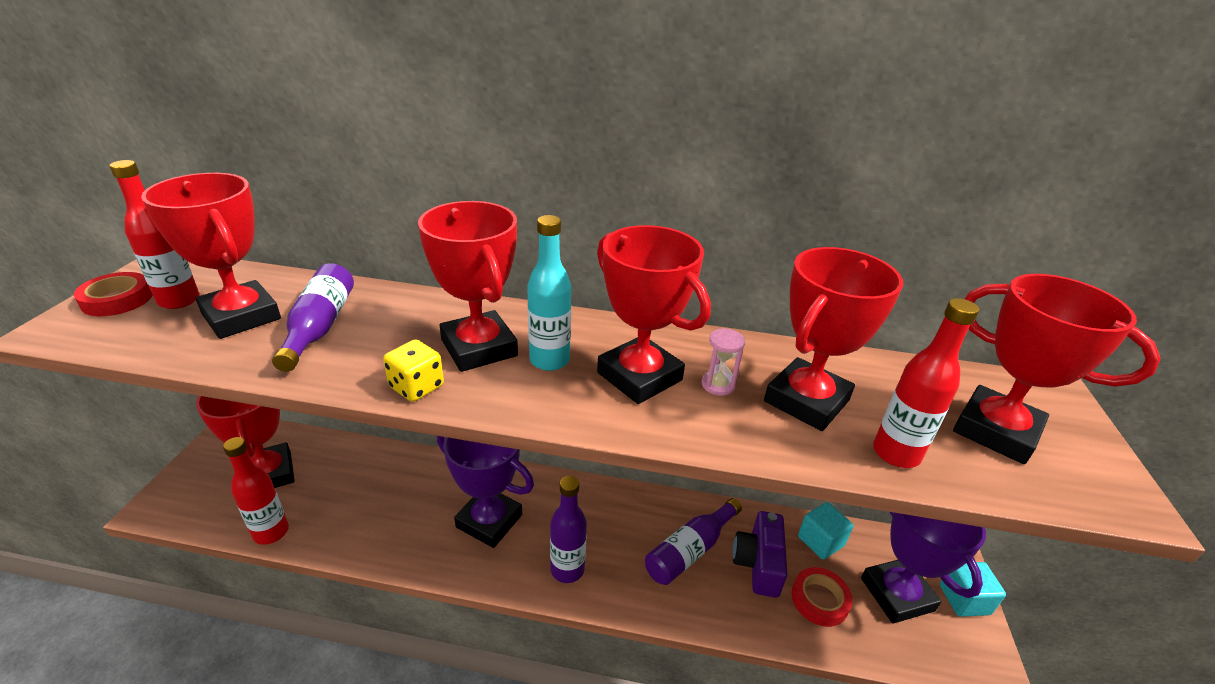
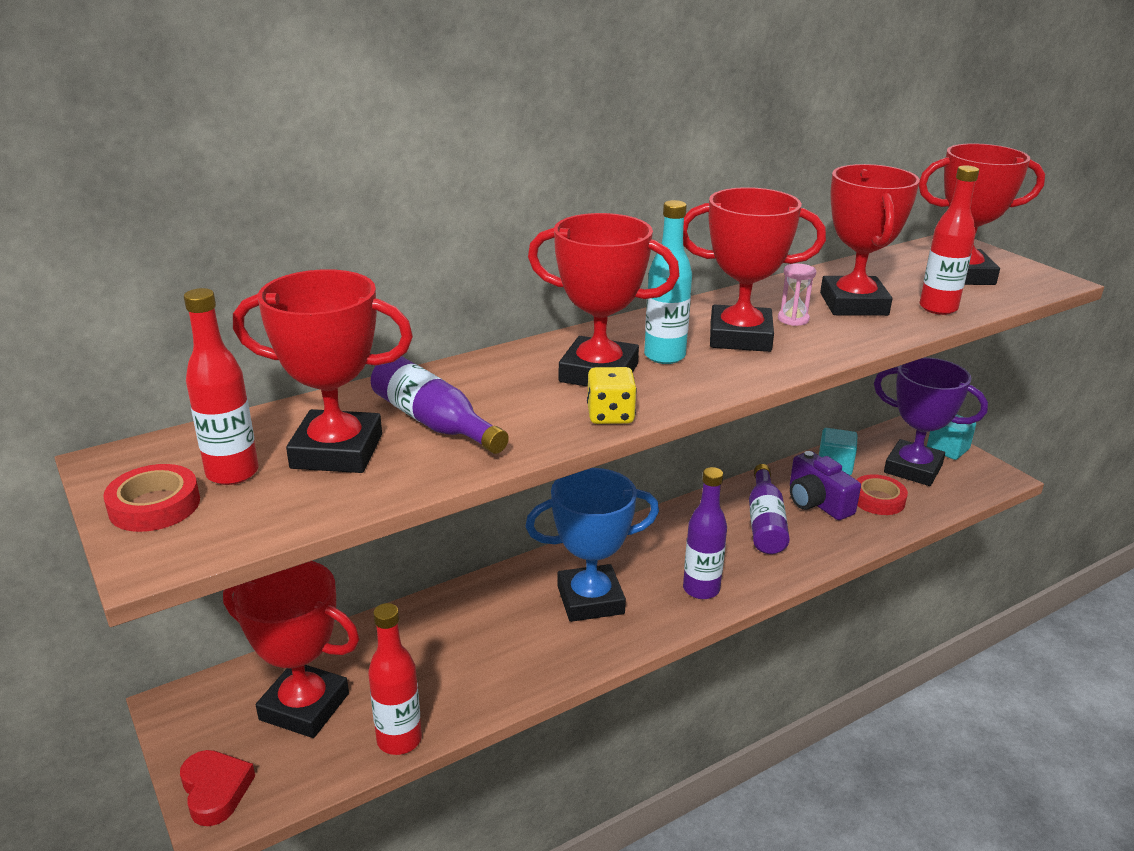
camera: 40 degrees left, 5 degrees down
(173, 492) = (215, 790): none -> red heart
(489, 521) = (590, 600): purple trophy -> blue trophy

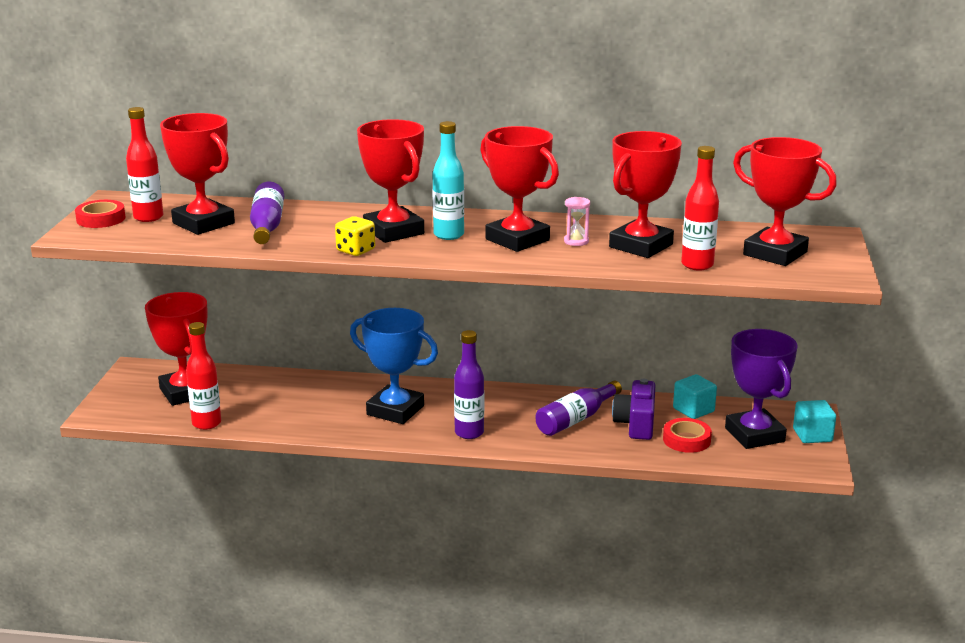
camera: 40 degrees right, 5 degrees down
(215, 790) = (108, 405): red heart -> none

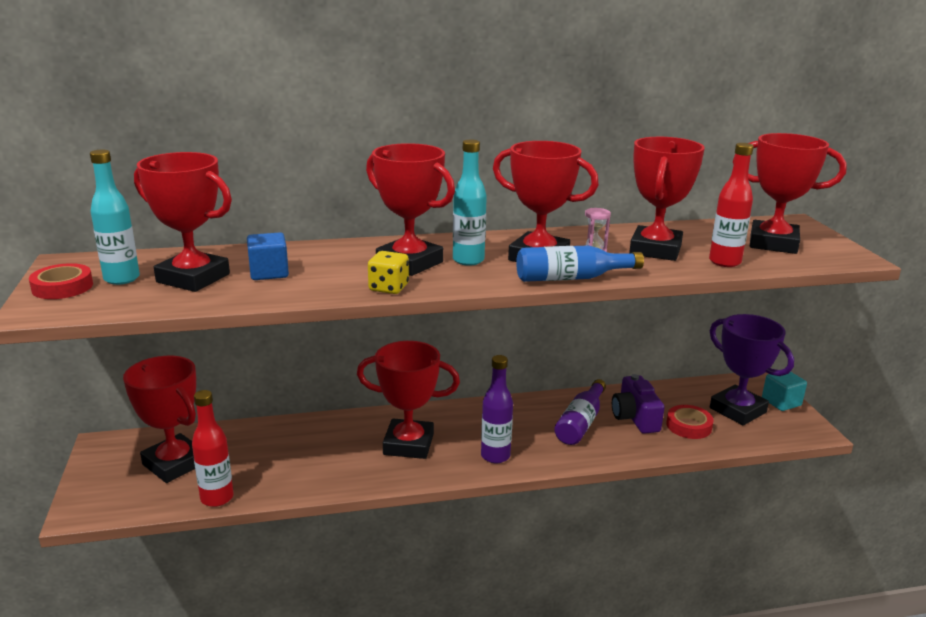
camera: 20 degrees left, 0 degrees up
(148, 217) = (122, 279): red bottle -> turquoise bottle
(267, 226) = (269, 273): purple bottle -> blue cube
(395, 410) = (408, 444): blue trophy -> red trophy
(527, 262) = (571, 278): none -> blue bottle
(693, 410) = (670, 395): turquoise cube -> none

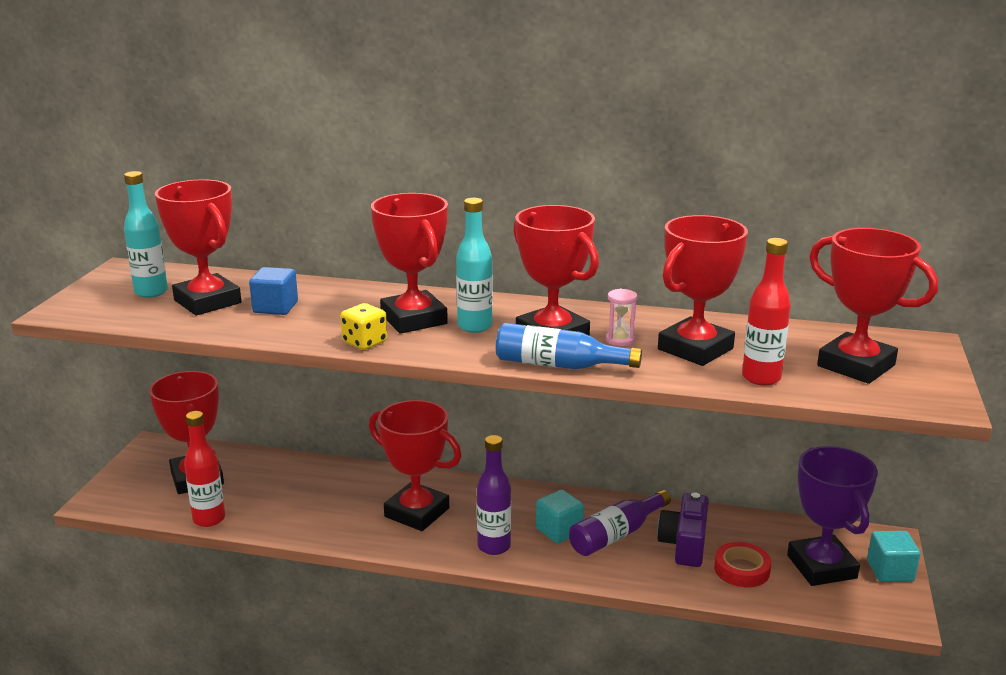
camera: 25 degrees right, 0 degrees up
(62, 287) = (100, 292): red tape -> none
(535, 430) = (559, 530): none -> turquoise cube

